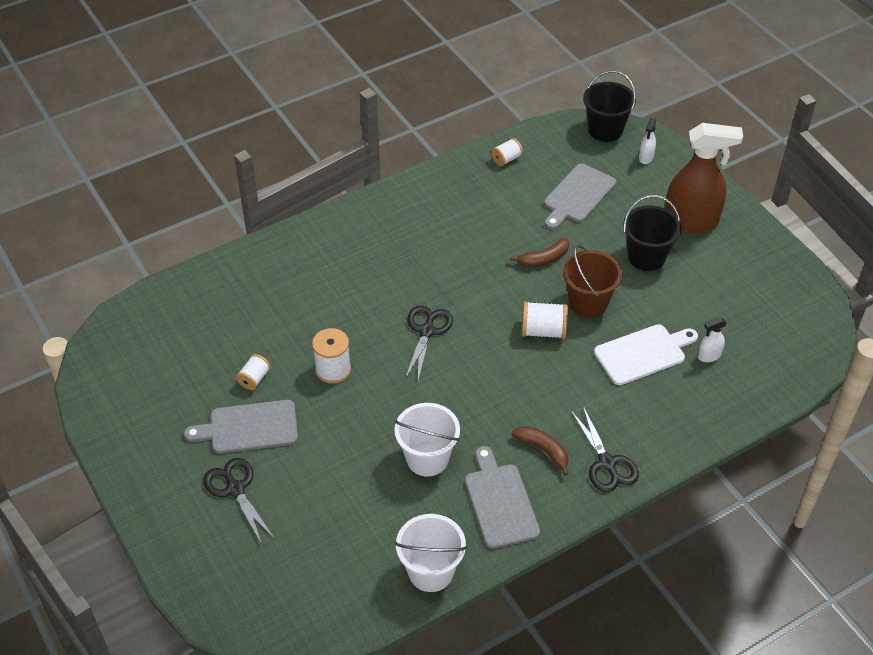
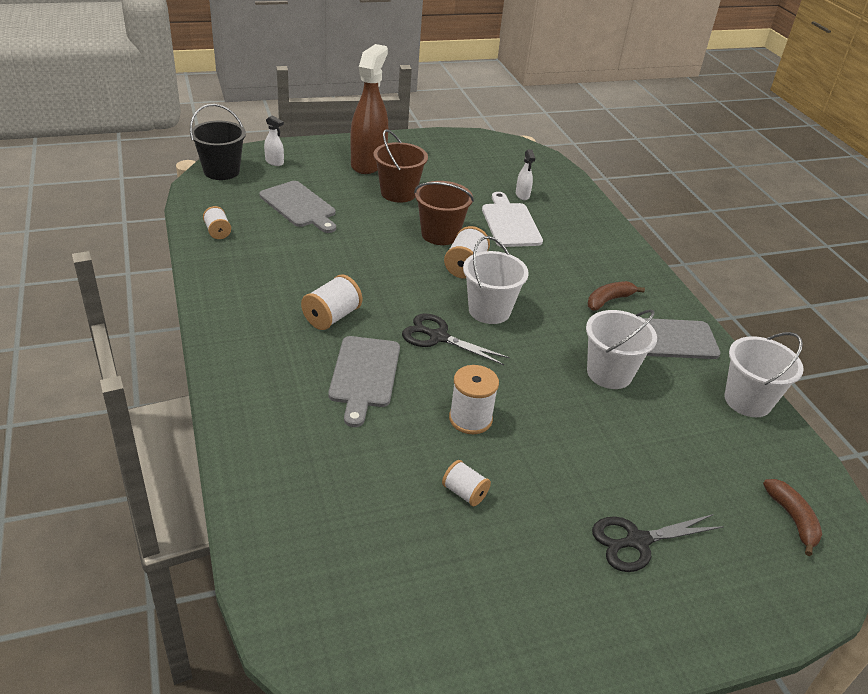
camera: 80 degrees left, 10 degrees down
(249, 427) = (542, 511): grey cutting board -> grey cutting board (364, 375)
(423, 259) = (332, 317): none -> white spool
(481, 360) = (489, 310): none -> white bucket
(544, 259) = (372, 244): brown banana -> brown banana (792, 519)
(606, 463) = (627, 271): black scissors -> none
(646, 257) = (398, 193): black bucket -> brown bucket

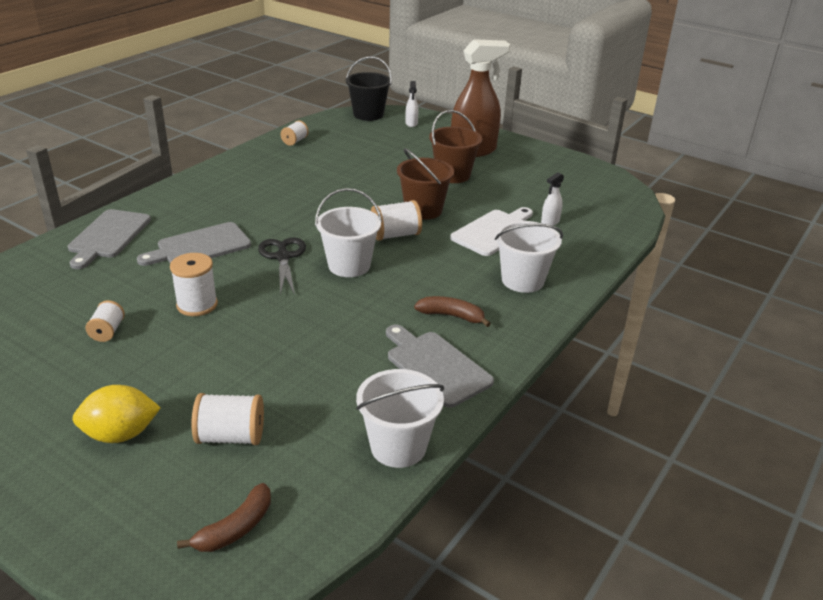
camera: 55 degrees right, 5 degrees down
(299, 206) = (370, 151): grey cutting board -> grey cutting board (108, 236)
(332, 317) = (252, 211): white spool -> white spool (230, 437)
(609, 373) = (338, 350): white bucket -> white bucket (522, 280)
(637, 541) = (121, 434): black scissors -> yellow lemon

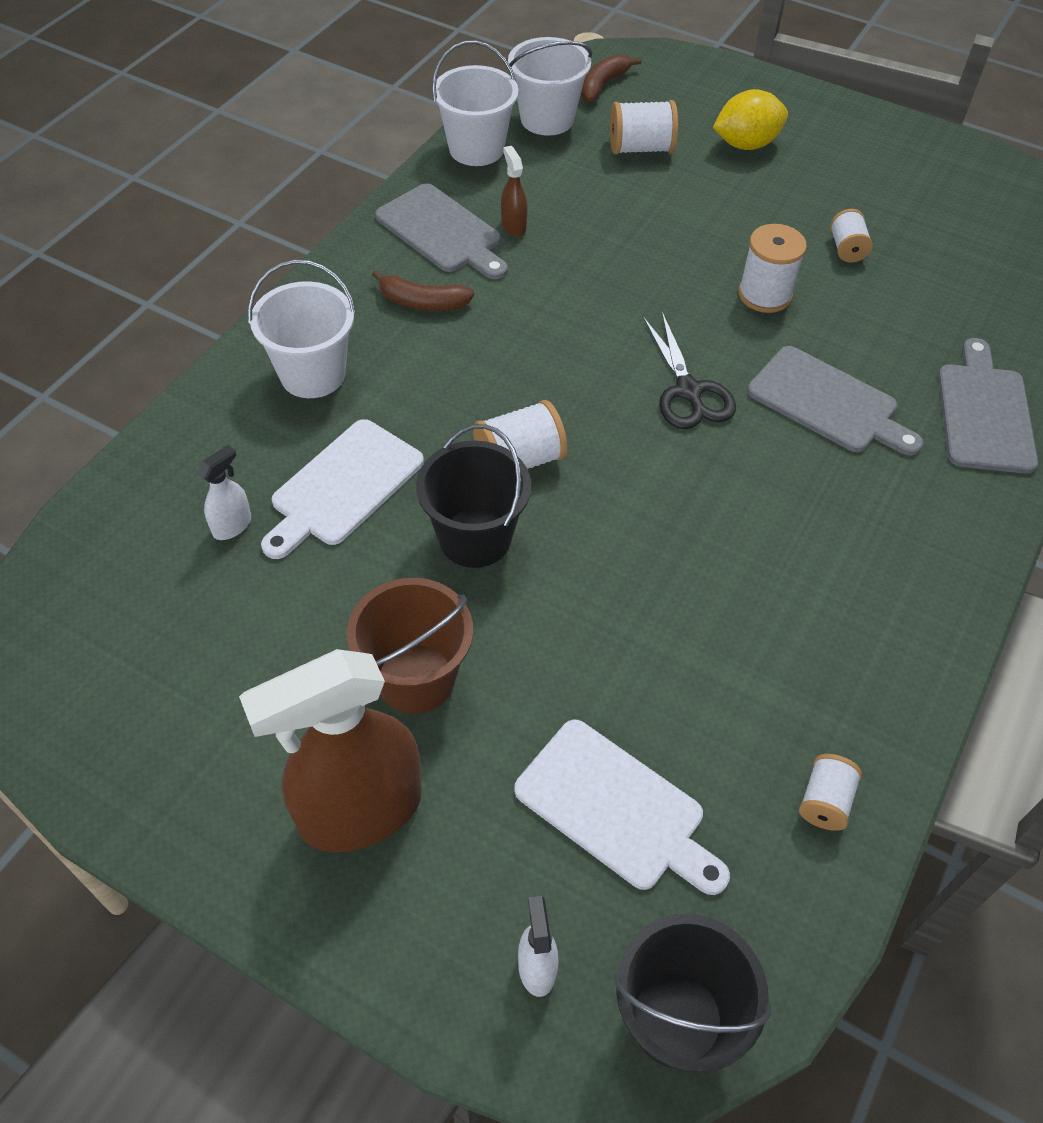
camera: 175 degrees right, 20 degrees up
(199, 246) = (828, 403): grey cutting board -> grey cutting board turned 75 degrees clockwise
(349, 265) = (581, 382): white bucket -> white bucket (547, 119)
(374, 367) = (513, 226): none -> brown spray bottle
(375, 145) = (616, 809): none -> white cutting board
(423, 210) = (475, 538): brown bucket -> black bucket

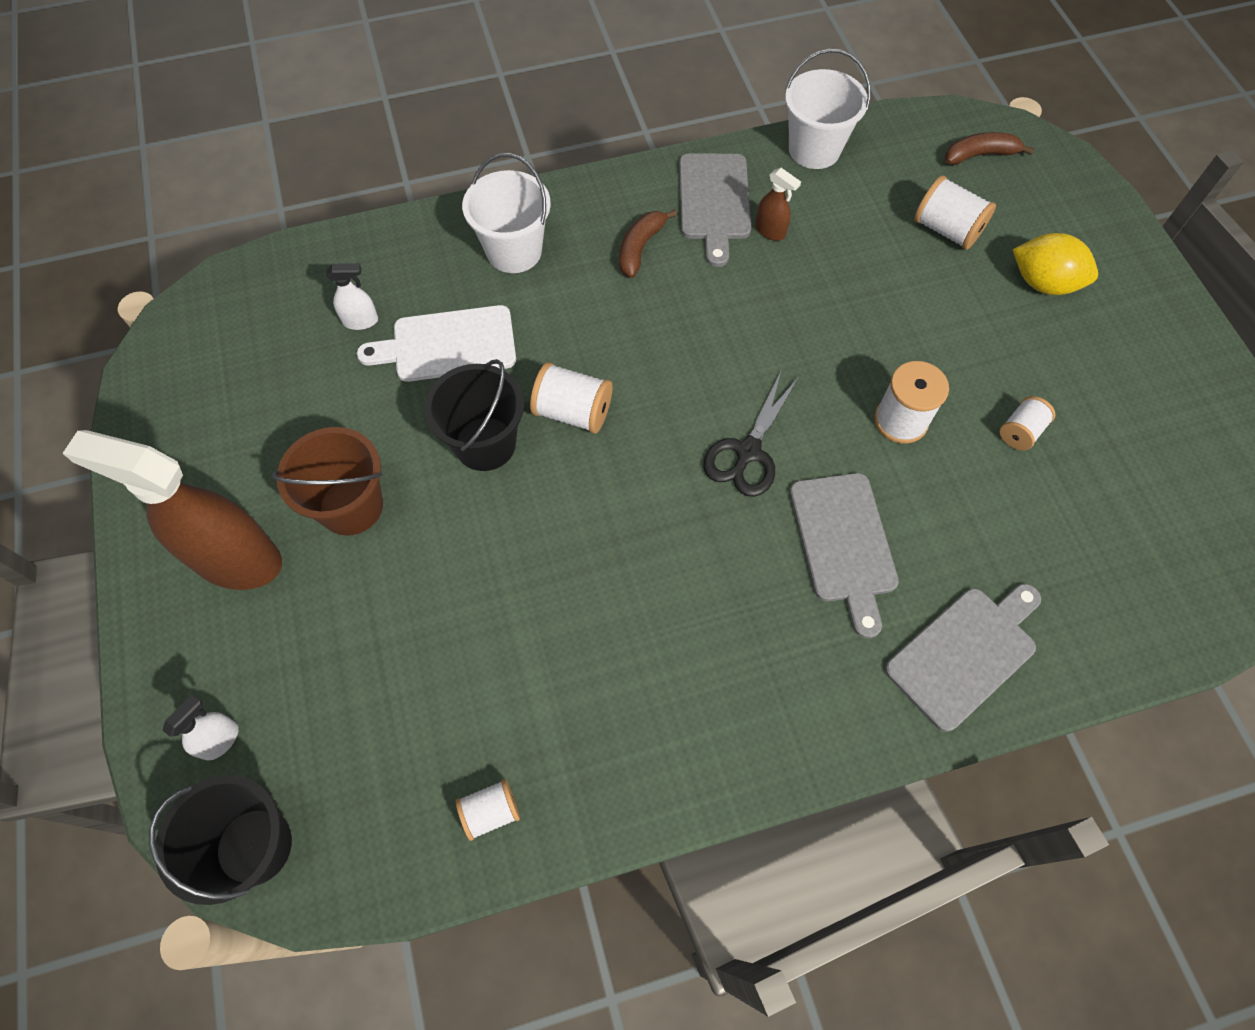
camera: 45 degrees right, 10 degrees up
(422, 302) = (640, 248): brown banana -> brown banana turned 60 degrees clockwise
(513, 226) = (770, 231): brown spray bottle -> brown spray bottle turned 105 degrees clockwise
(547, 119) = (898, 158): white bucket -> none
(616, 809) = (366, 692): white cutting board -> none

